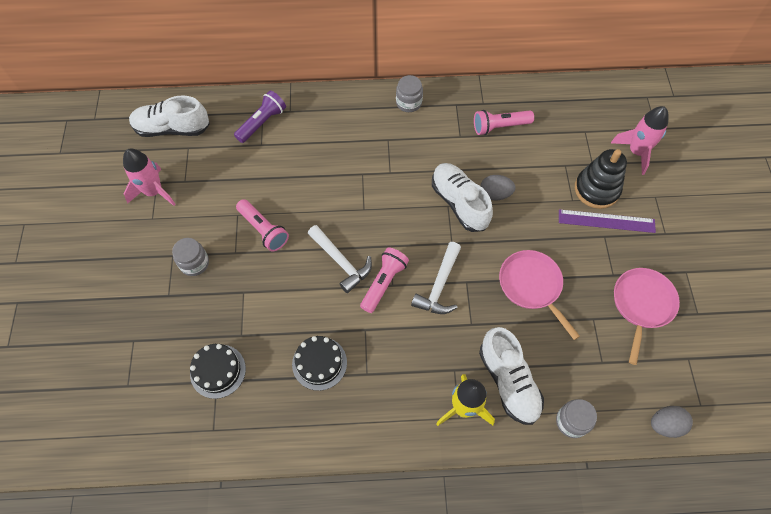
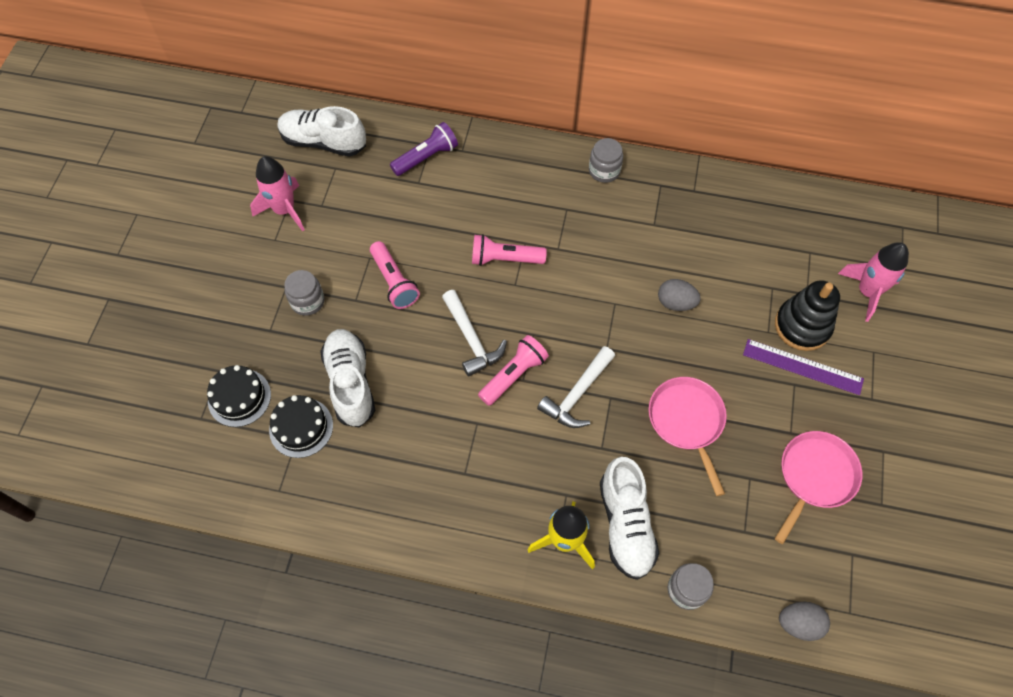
camera: 15 degrees right, 0 degrees up
(319, 363) = (415, 447): black cake -> black cake (239, 397)
(459, 203) = (629, 303): white shoe -> white shoe (350, 383)
(499, 127) = (705, 223): pink flashlight -> pink flashlight (504, 259)

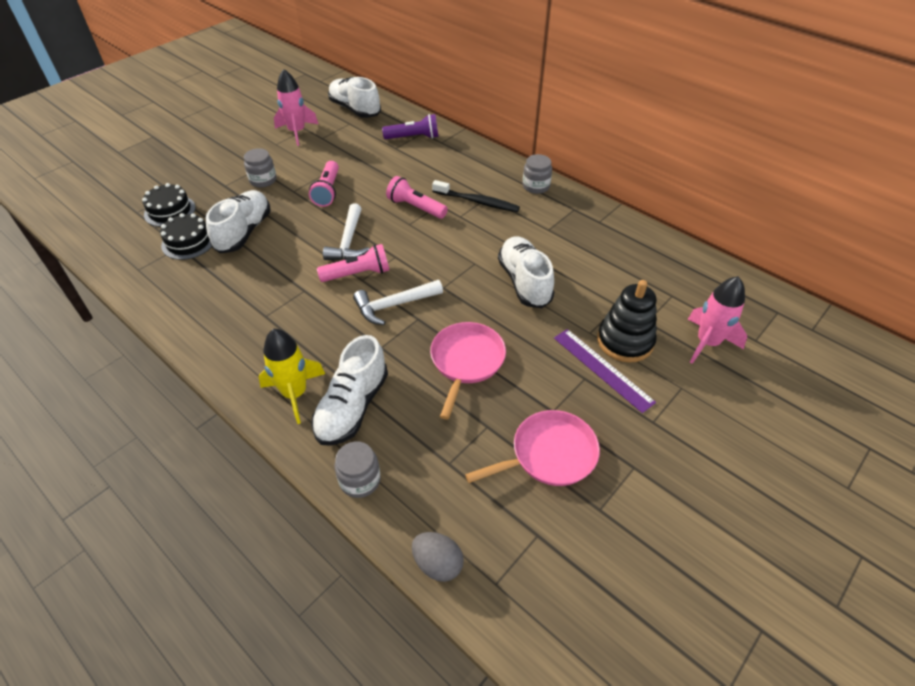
camera: 30 degrees right, 15 degrees down
(561, 220) = (477, 202): none -> black toothbrush
(675, 303) = (524, 282): grey egg -> white shoe

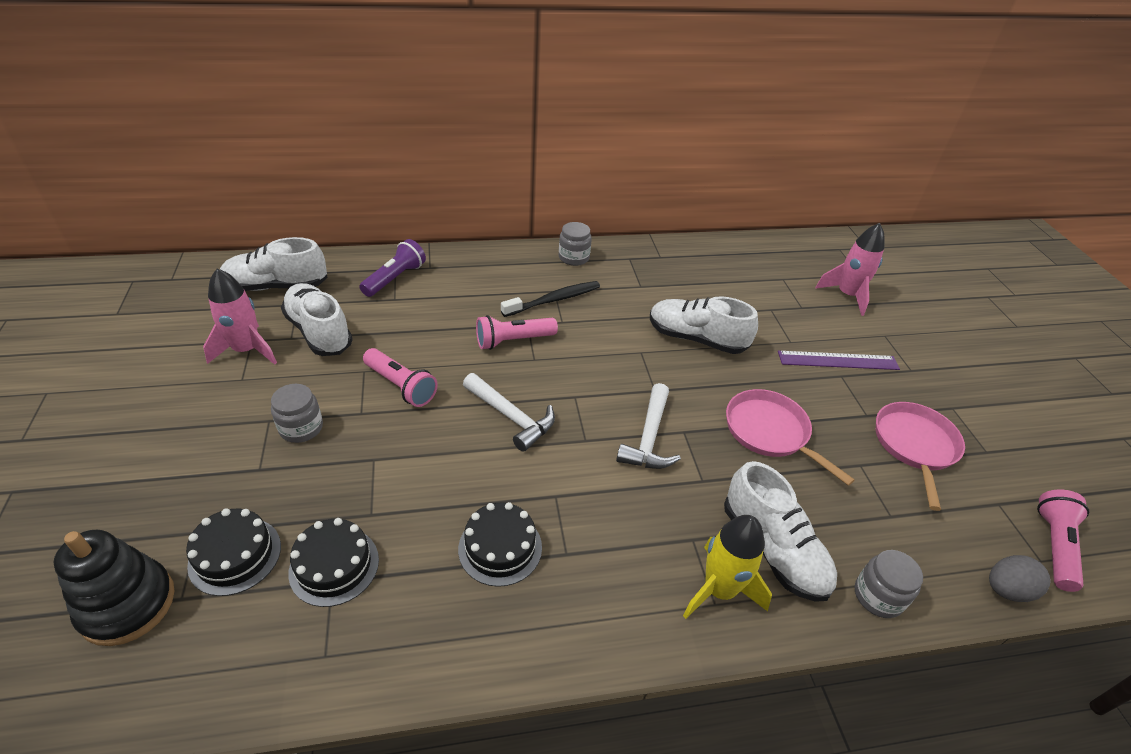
camera: 55 degrees left, 5 degrees down
(244, 232) = (384, 497): white shoe -> white shoe (319, 332)
(247, 289) = (500, 548): none -> black cake
(358, 274) = (573, 438): pink flashlight -> pink flashlight (1054, 546)
(625, 341) = (815, 330): black stacking toy -> black stacking toy (127, 604)

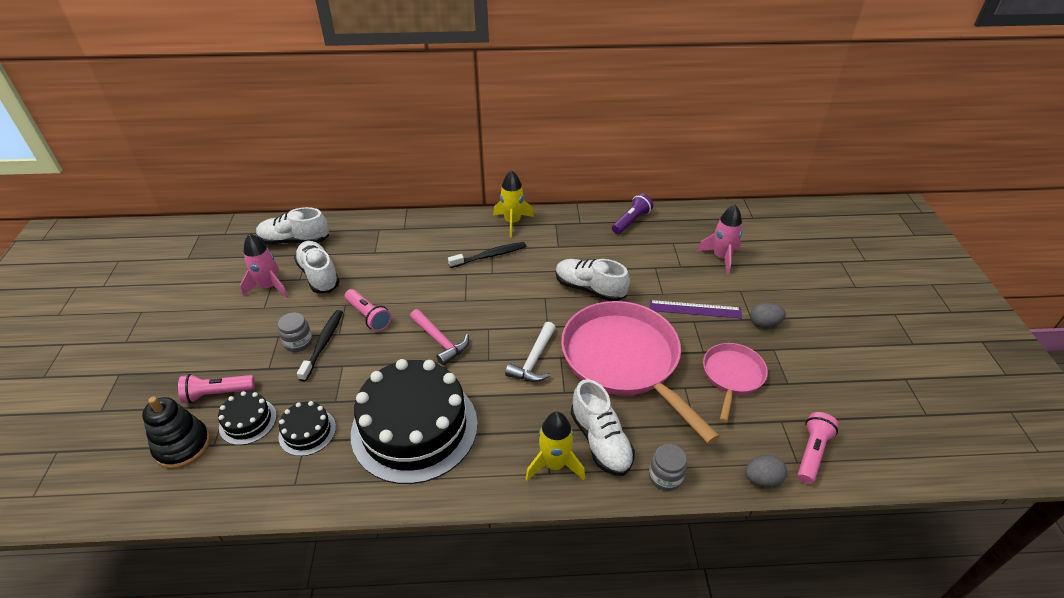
camera: 10 degrees right, 0 degrees up
(339, 429) = (323, 344): none -> black toothbrush
(395, 278) = (377, 236): purple flashlight -> purple flashlight (631, 221)
(500, 548) = (414, 428): black cake -> black cake, size x2.26
(511, 417) = (440, 341): white hammer -> pink hammer
(513, 341) = (453, 286): pink flashlight -> pink flashlight (217, 394)
(573, 257) = (512, 222): grey jar -> yellow rocket
(770, 432) = (624, 360): pink pan -> pink pan, size x1.92
(929, 376) = (764, 324): none -> grey egg

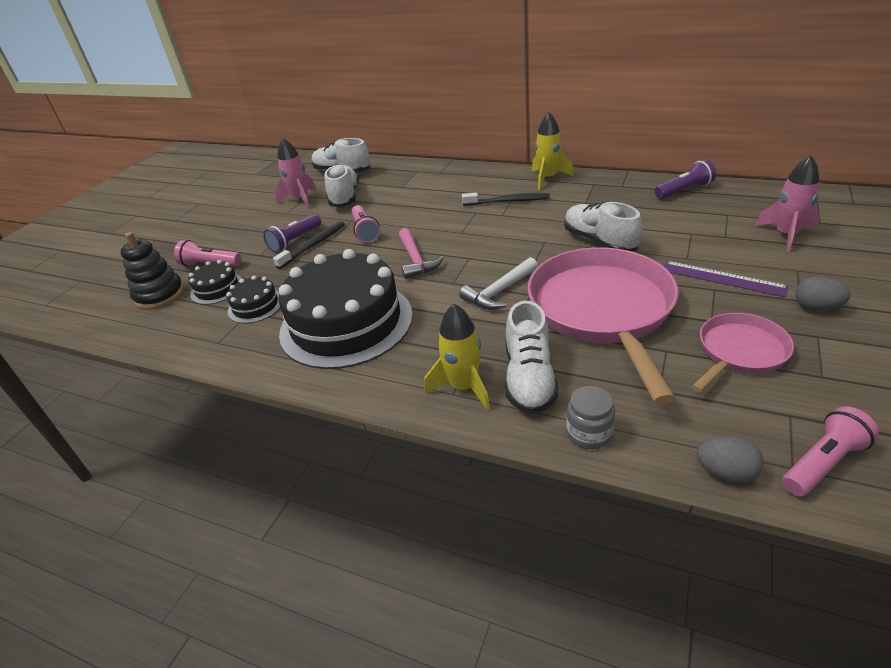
camera: 30 degrees right, 5 degrees down
(298, 342) = (295, 241): grey jar -> purple flashlight

